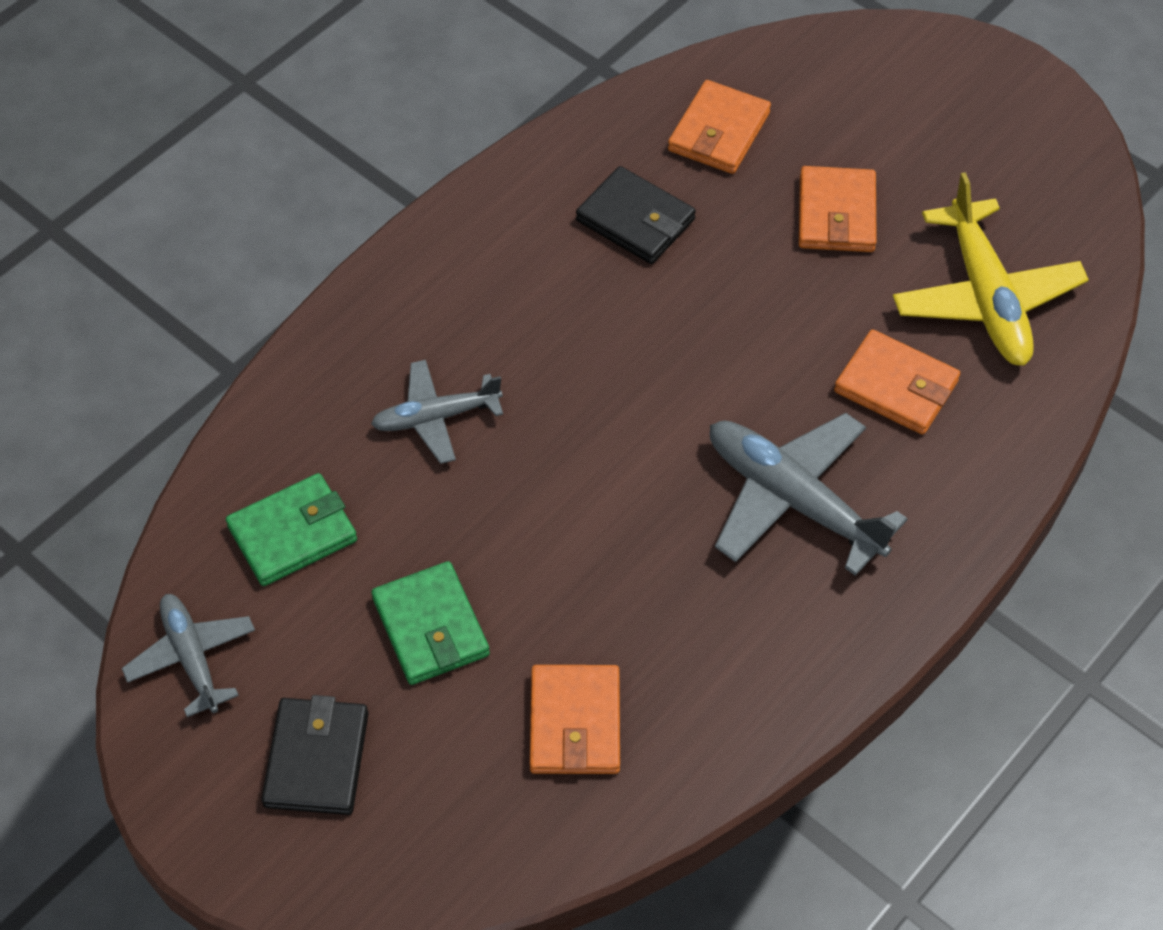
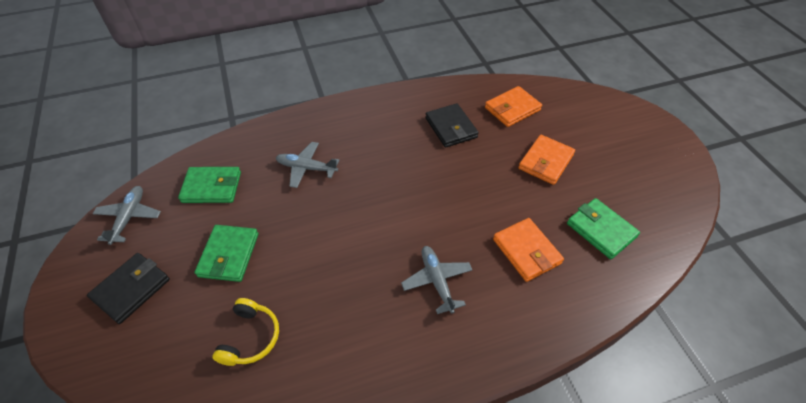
camera: 30 degrees right, 5 degrees down
(575, 723) = (250, 337): orange wallet -> yellow headphones
(792, 499) = (437, 281): grey plane -> grey plane, size x0.61
(986, 298) = (601, 230): yellow plane -> green wallet

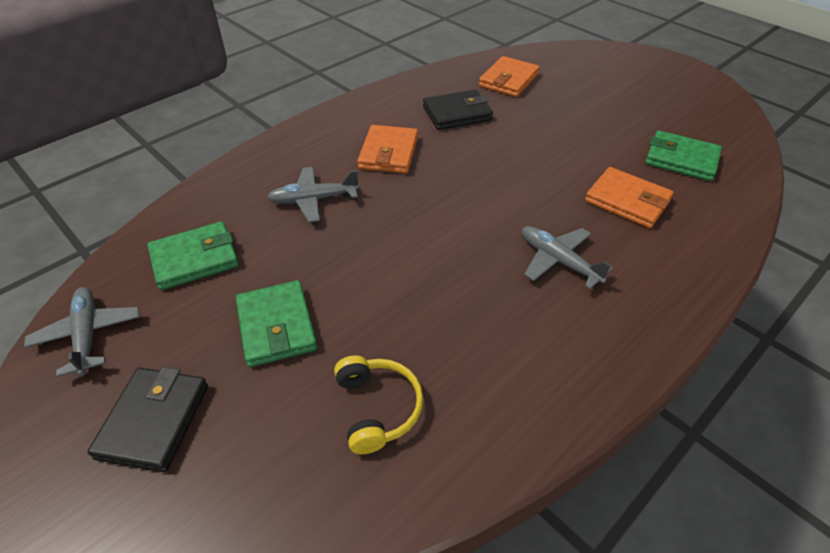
camera: 25 degrees left, 5 degrees down
(451, 128) = (457, 113): black wallet -> black wallet turned 60 degrees counterclockwise
(546, 162) = (580, 117): orange wallet -> orange wallet (389, 153)

